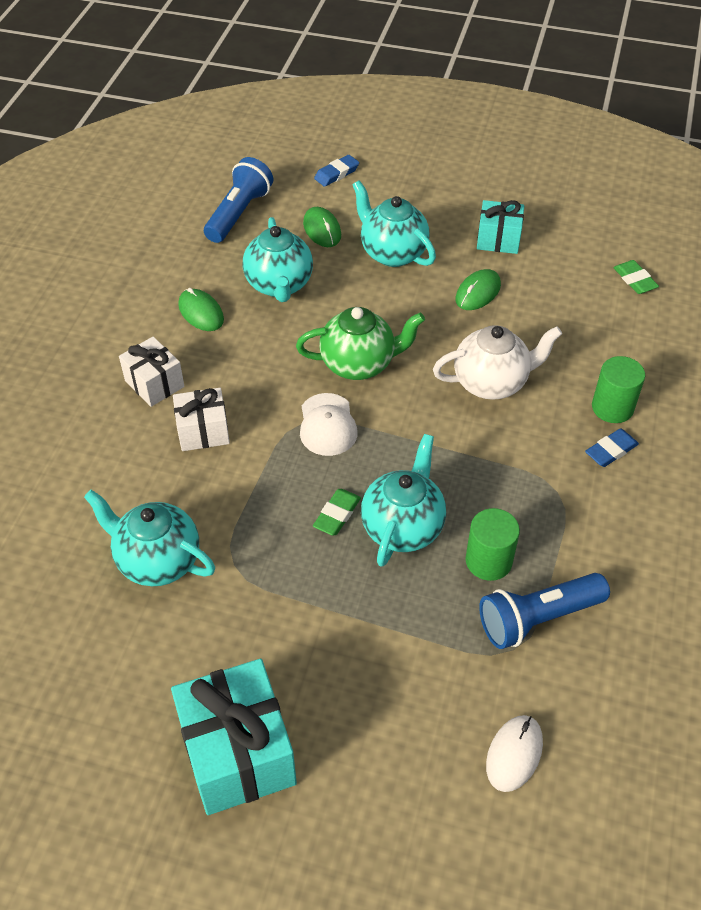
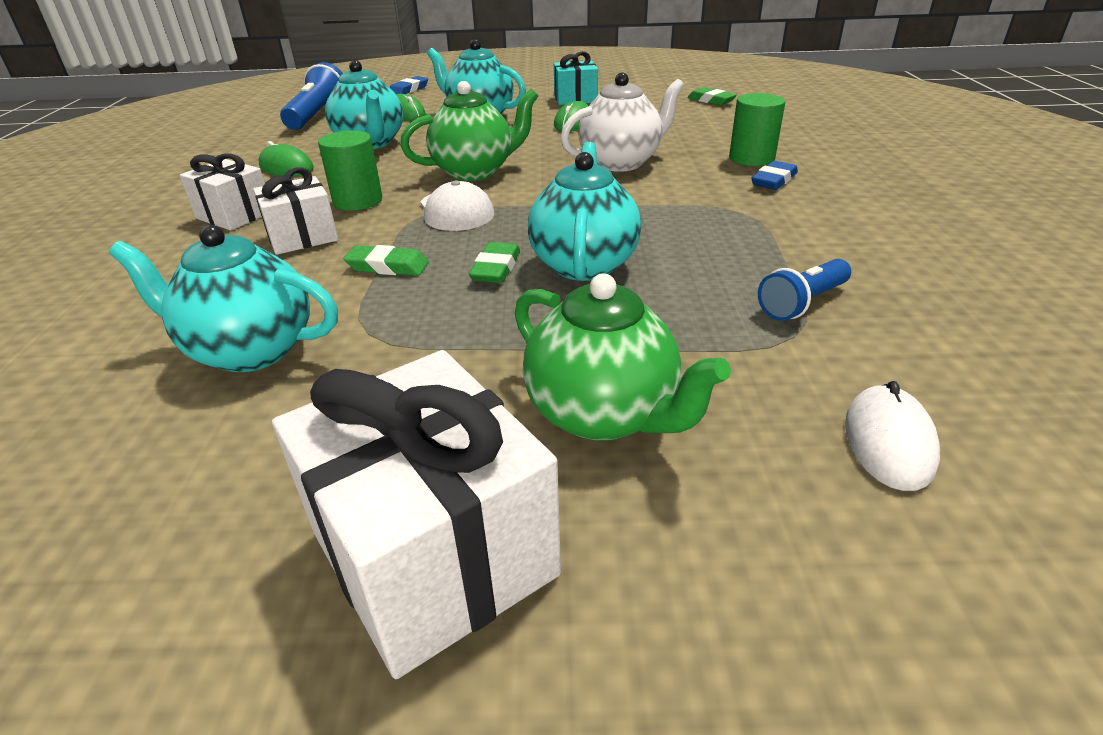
camera: 15 degrees left, 15 degrees down
(238, 753) = (433, 553): turquoise gift -> white gift
(260, 490) = (388, 266): none -> green eraser
(358, 684) = (603, 414): none -> green teapot
(488, 561) = (705, 270): green cylinder -> green cylinder (358, 201)
(537, 618) = (802, 303): blue flashlight -> blue flashlight, size x0.64

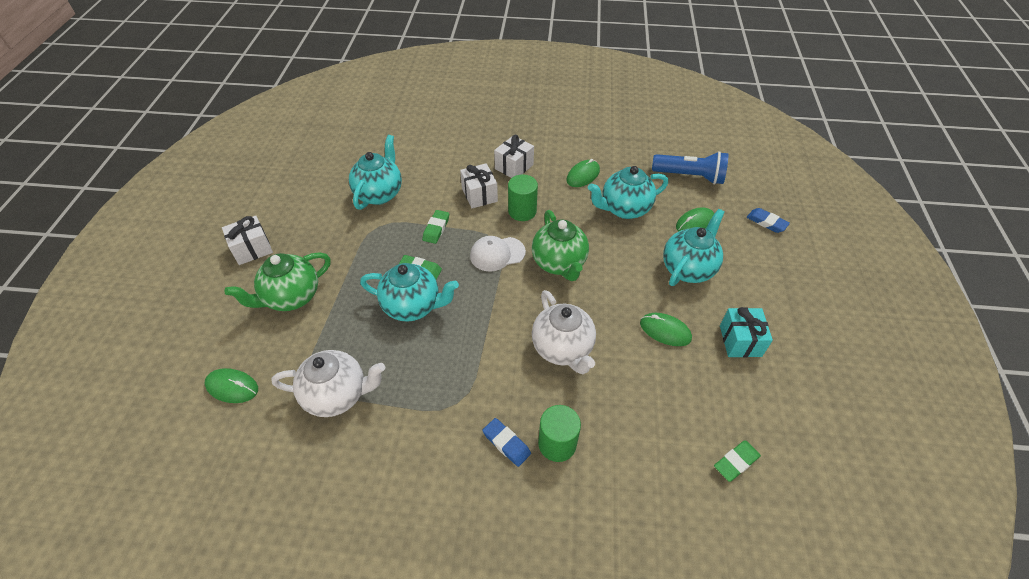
camera: 95 degrees right, 15 degrees up
(433, 553) = (252, 249): white gift -> white gift, size x0.58
(802, 303) = (337, 395): blue flashlight -> white teapot
(889, 441) = (232, 387): white mouse -> green mouse

